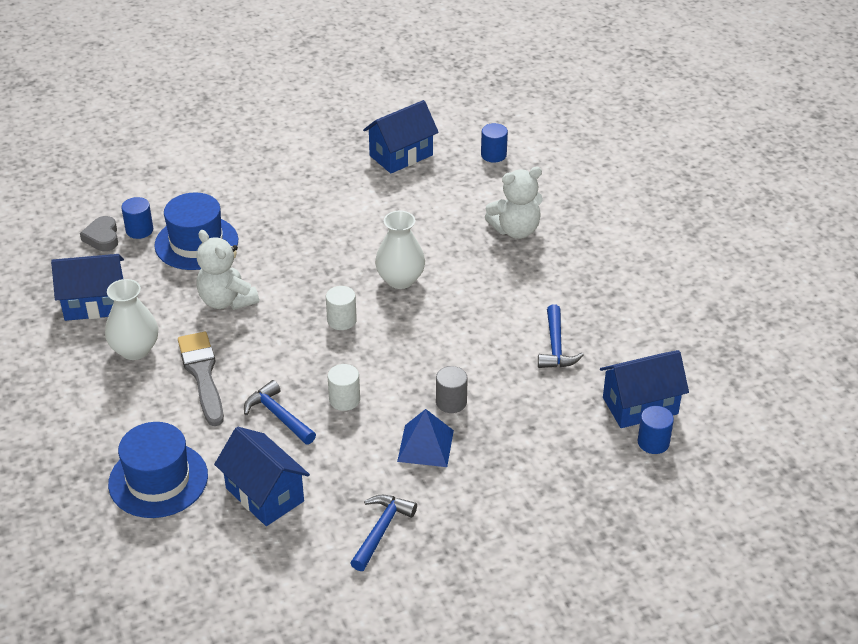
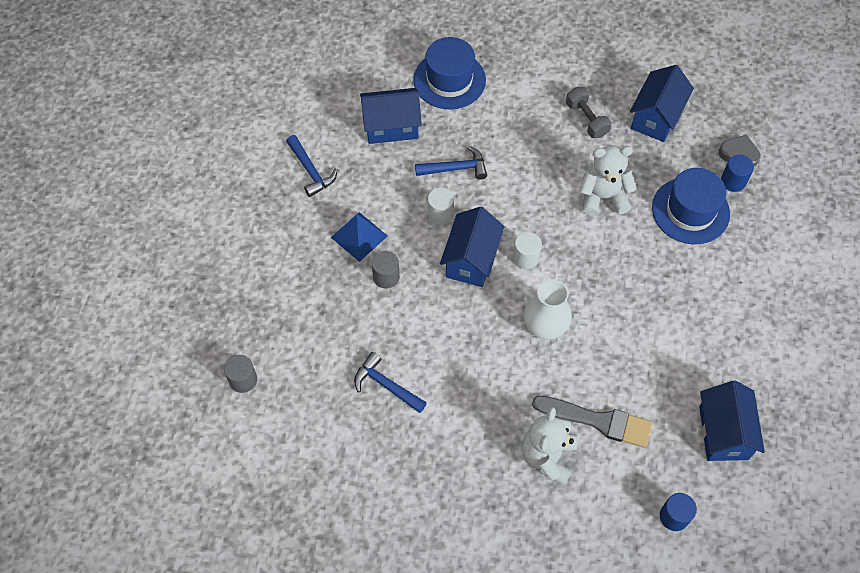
camera: 125 degrees right, 20 degrees up
(135, 350) = (586, 119): white vase -> grey dumbbell
(202, 374) = (530, 145): grey brush -> grey brush (598, 421)
(640, 405) = (282, 398): blue house -> blue house (471, 260)
(653, 442) = (243, 380): blue cylinder -> grey cylinder

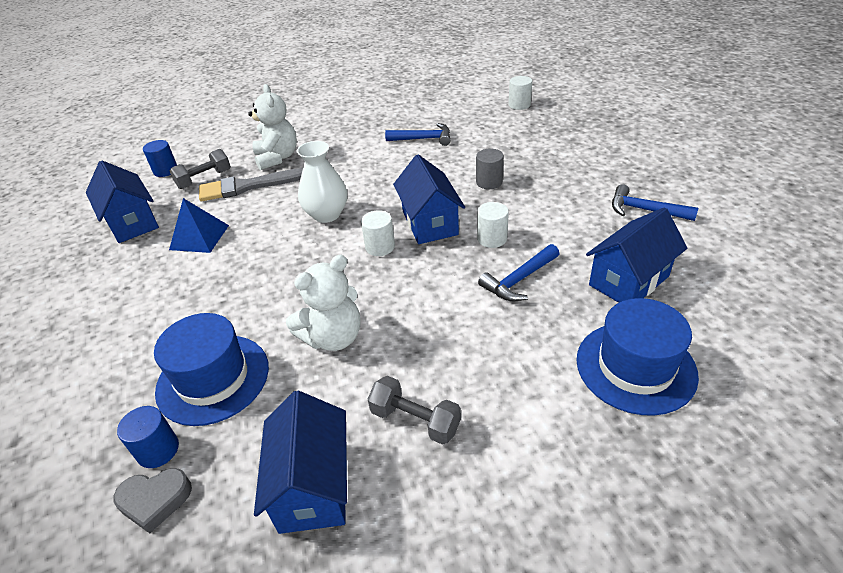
camera: 150 degrees right, 20 degrees down
(243, 380) = (519, 105): grey cylinder -> white cylinder
(359, 236) = (542, 192): blue pyramid -> blue pyramid (199, 237)
(636, 466) = (204, 179): none -> grey dumbbell

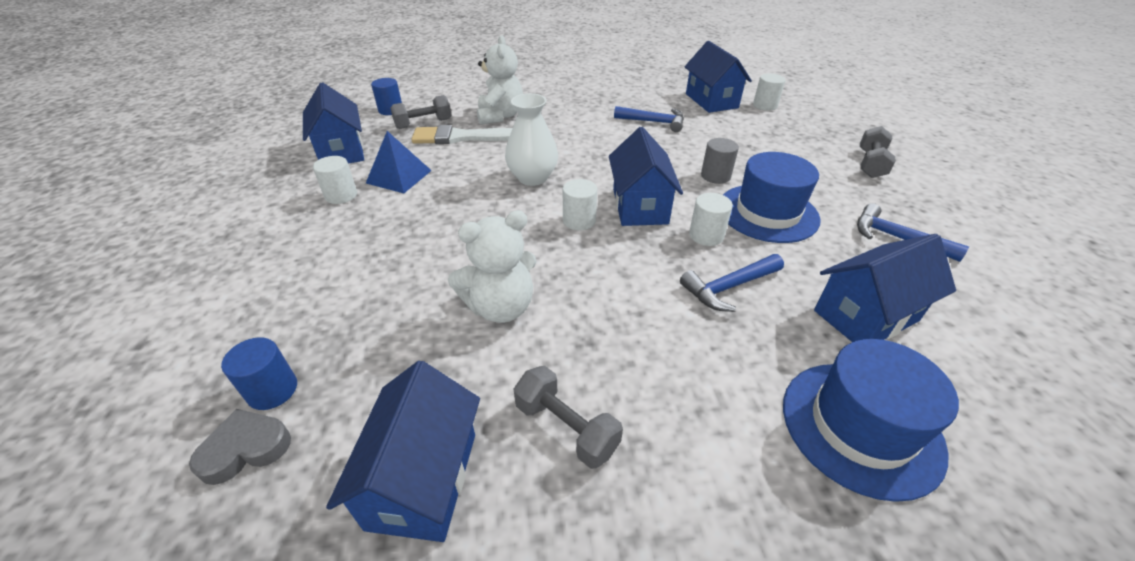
camera: 10 degrees right, 0 degrees up
(150, 266) = (341, 195): none -> white cylinder
(155, 500) = (246, 449): grey heart -> grey heart turned 150 degrees clockwise
(213, 378) = (359, 324): blue hat -> blue hat (767, 213)
(247, 186) = (462, 137): grey brush -> white brush
(471, 108) = (711, 101): none -> blue house
(617, 147) = (870, 164): none -> grey dumbbell

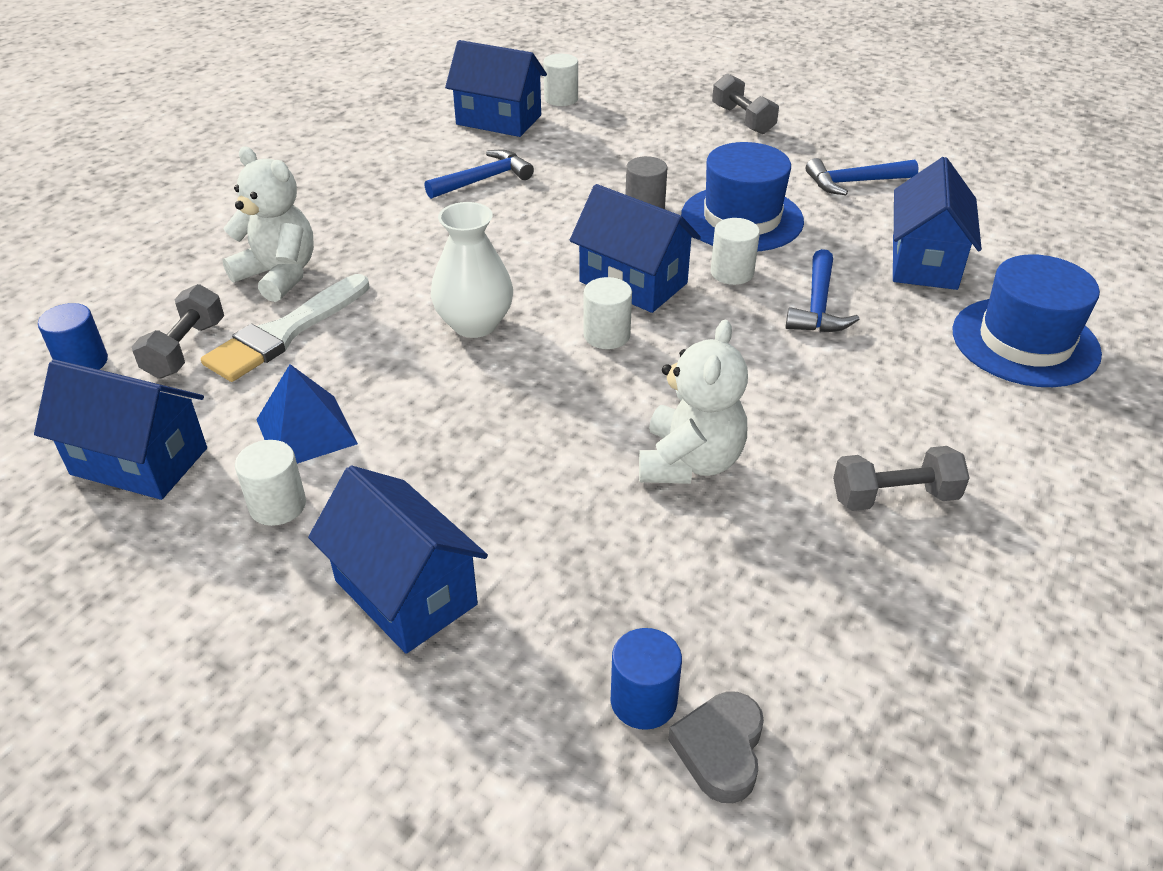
camera: 50 degrees left, 0 degrees up
(423, 480) = (877, 619): blue house -> blue house (406, 592)

